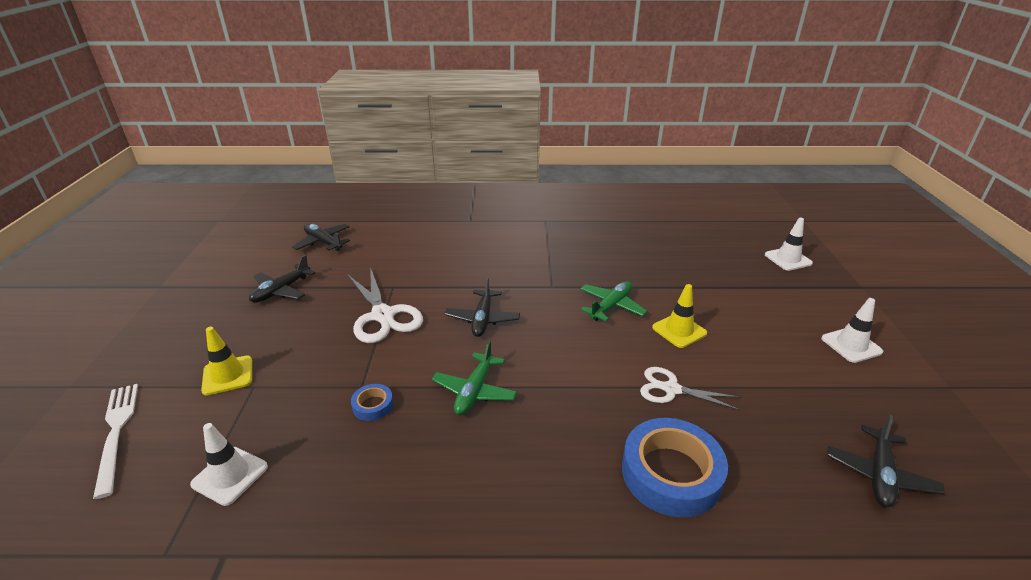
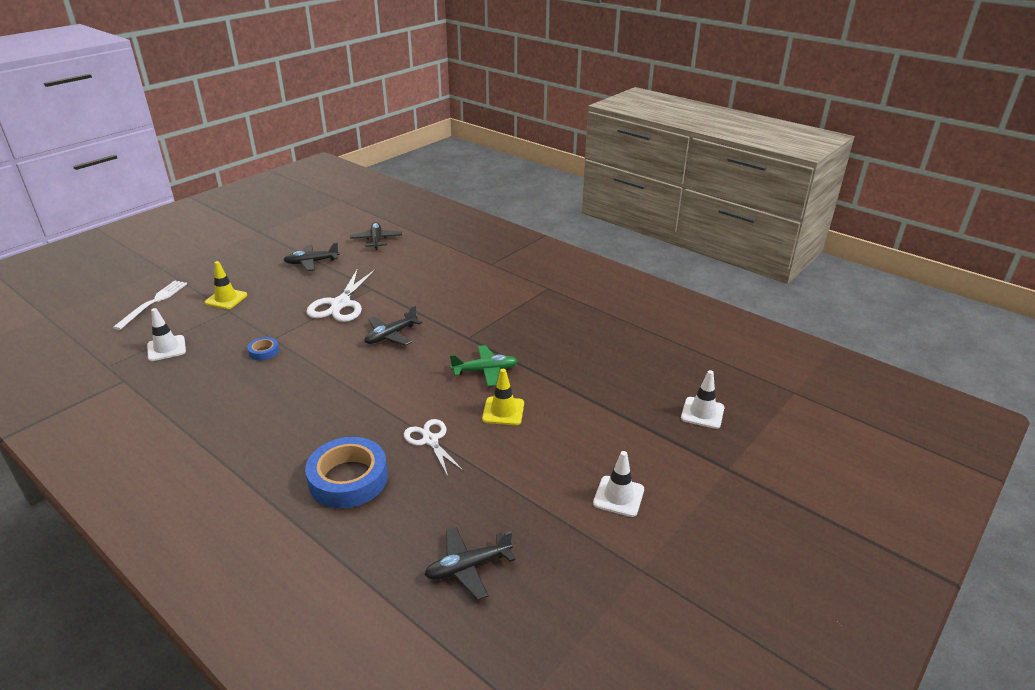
camera: 40 degrees right, 0 degrees up
(475, 391) = (321, 373): green plane -> none

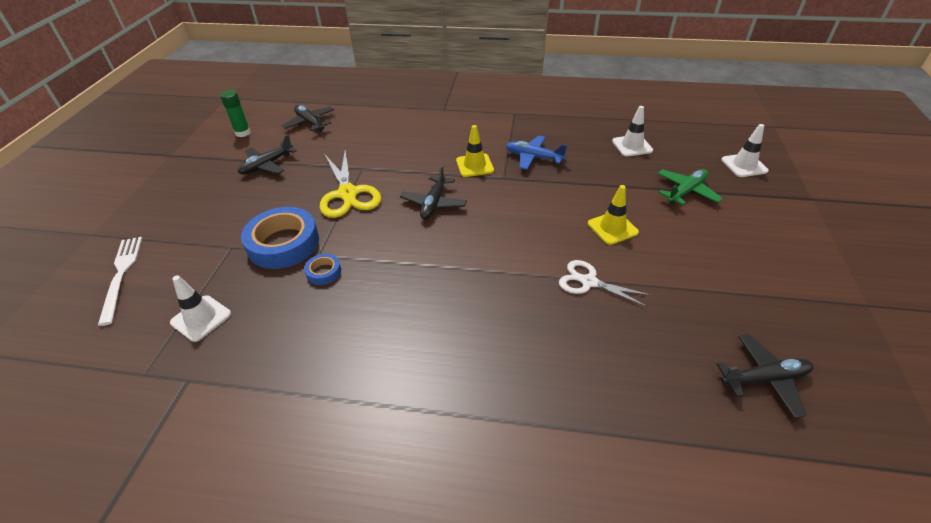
camera: 30 degrees left, 10 degrees up
(226, 299) = (212, 236): yellow traffic cone -> yellow traffic cone (474, 165)
(322, 232) = (243, 133): none -> green glue stick
(340, 304) = (348, 194): white scissors -> yellow scissors
(348, 479) = (566, 356): blue tape -> blue tape (283, 243)
(468, 567) = (764, 379): black plane -> black plane turned 135 degrees counterclockwise
(485, 370) = (554, 200): green plane -> green plane (686, 191)
(514, 331) = (533, 157): none -> blue plane
(618, 496) = (779, 256): white traffic cone -> white traffic cone (632, 146)

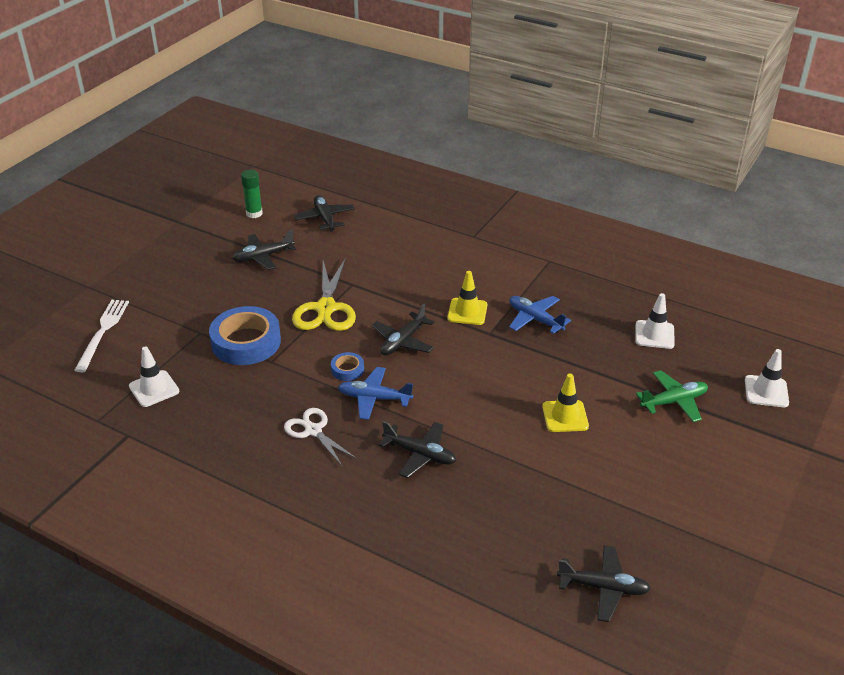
camera: 20 degrees right, 5 degrees down
(324, 272) = (269, 379): blue tape -> blue tape (347, 369)
(436, 261) = (374, 398): none -> blue plane
(510, 301) = (420, 454): none -> black plane
(588, 282) = (504, 459): white scissors -> white scissors (313, 430)

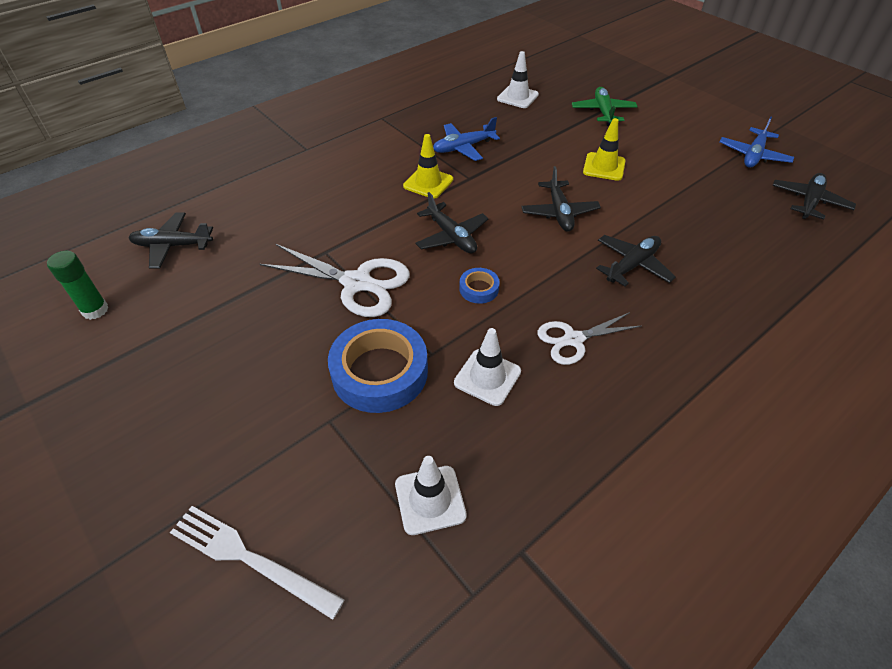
camera: 70 degrees left, 10 degrees up
(263, 257) = (206, 320): black plane -> black plane (559, 212)
(326, 308) = (357, 283): yellow scissors -> white scissors
(374, 398) = (536, 278): blue plane -> blue plane (753, 155)
(766, 391) = (605, 73): white traffic cone -> white traffic cone (487, 377)

